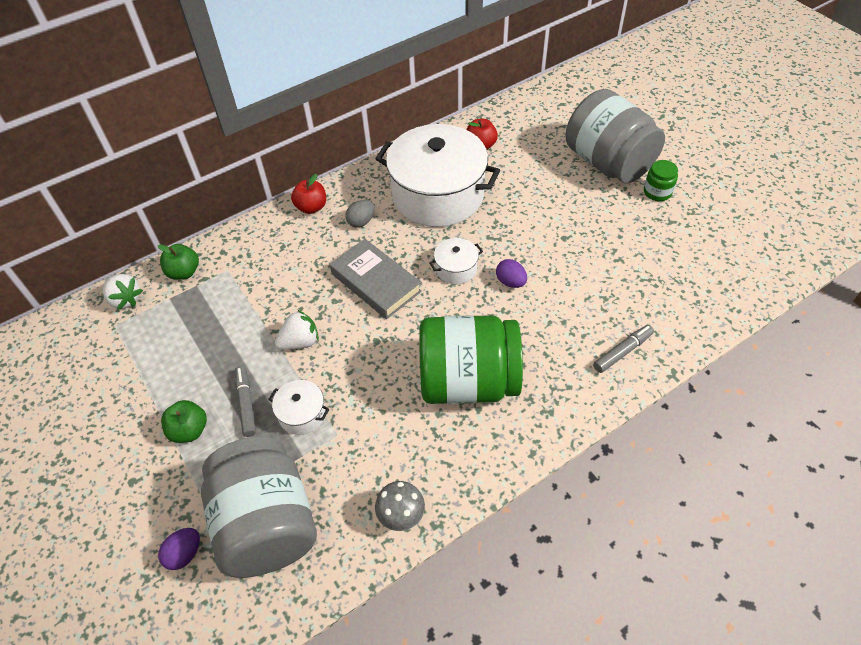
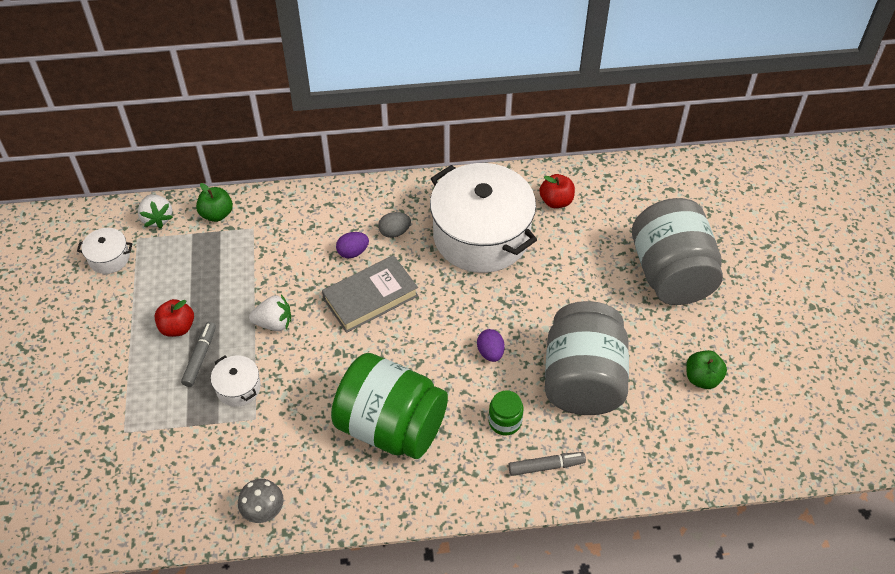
camera: 25 degrees right, 0 degrees up
(184, 554) = (88, 456): purple egg -> purple egg (353, 252)
(189, 430) = (145, 358): green apple -> green apple (702, 378)
(267, 523) = (159, 464): grey jar -> grey jar (582, 379)
(311, 207) = (359, 198): red apple -> red apple (177, 327)
(376, 282) = (370, 297): grey book -> grey book turned 75 degrees clockwise
(456, 269) = (449, 317): white pot -> white pot (109, 258)
(657, 192) = (698, 326): green jar -> green jar (505, 421)

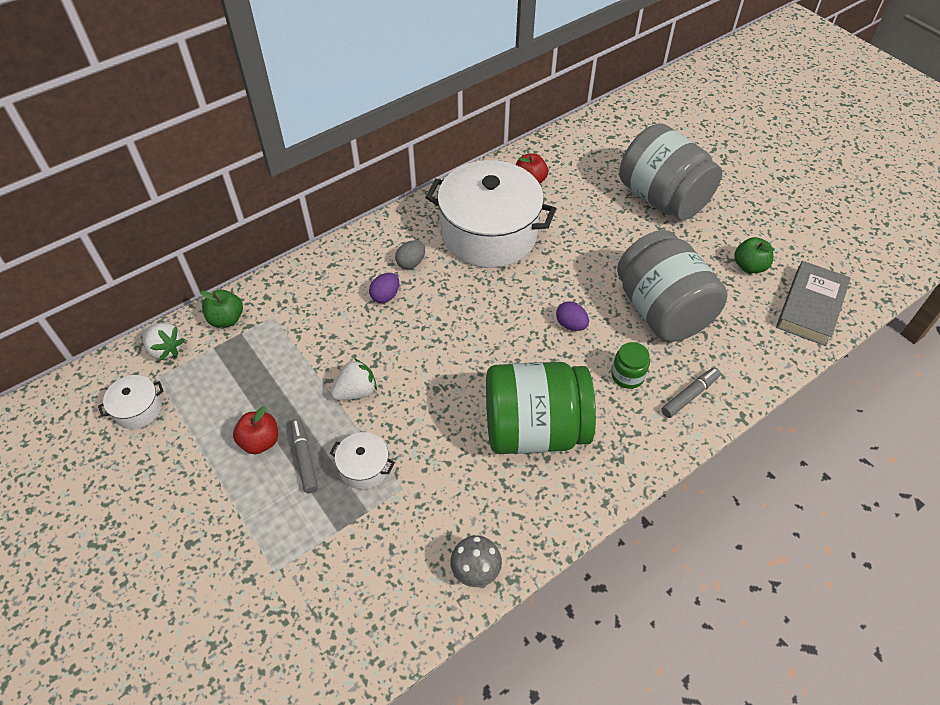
camera: 30 degrees left, 0 degrees up
(370, 297) = (431, 327): grey book -> grey book (811, 307)

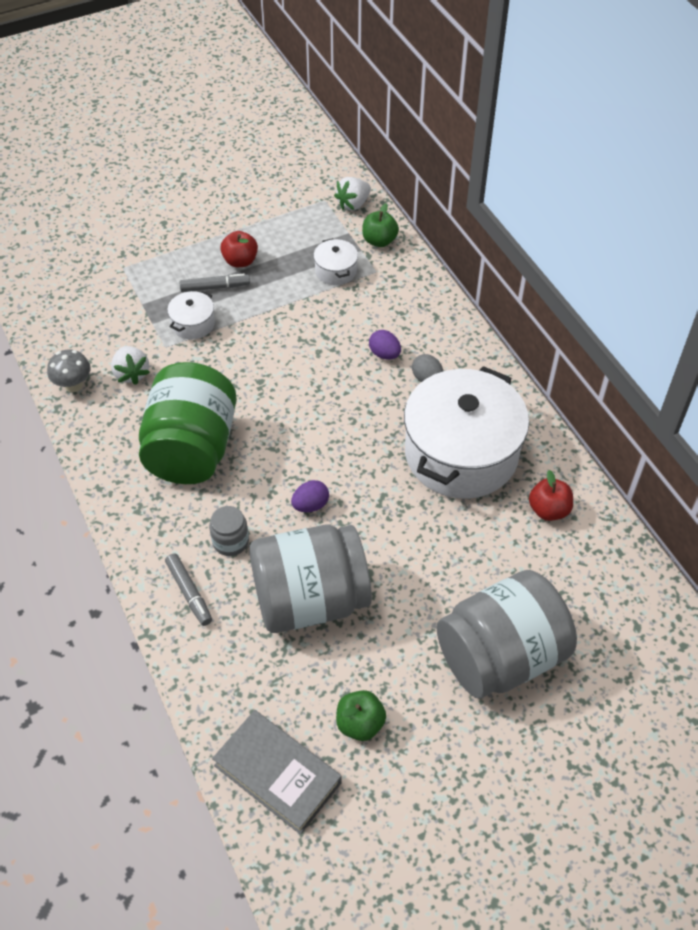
camera: 100 degrees right, 0 degrees up
(138, 409) = (294, 191): white pot -> white pot (336, 271)
(356, 391) = (273, 324): white strawberry -> white strawberry (131, 373)
(627, 376) = (230, 541): green jar -> grey jar

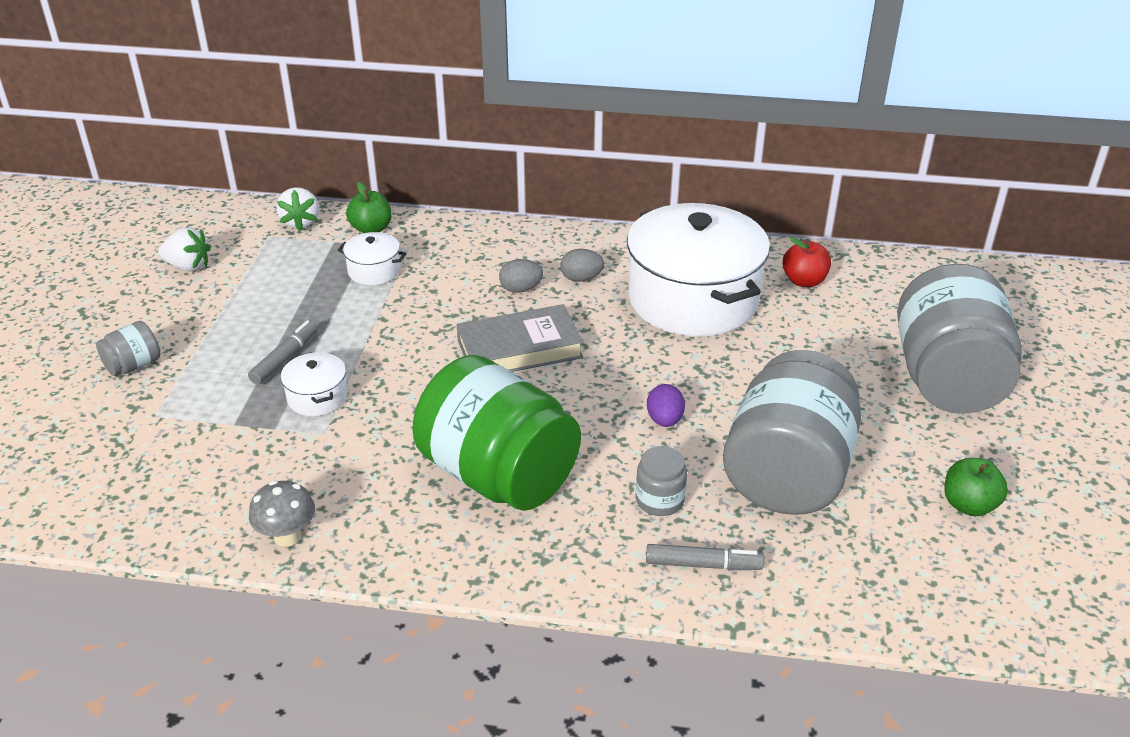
camera: 55 degrees left, 15 degrees down
(131, 373) = (330, 477): white strawberry -> white strawberry (188, 266)
(155, 229) = (133, 365): none -> grey jar
(240, 261) = (273, 325): red apple -> none
(277, 774) = (997, 595): grey book -> grey book (519, 349)
(384, 354) = (521, 289): purple egg -> grey egg

